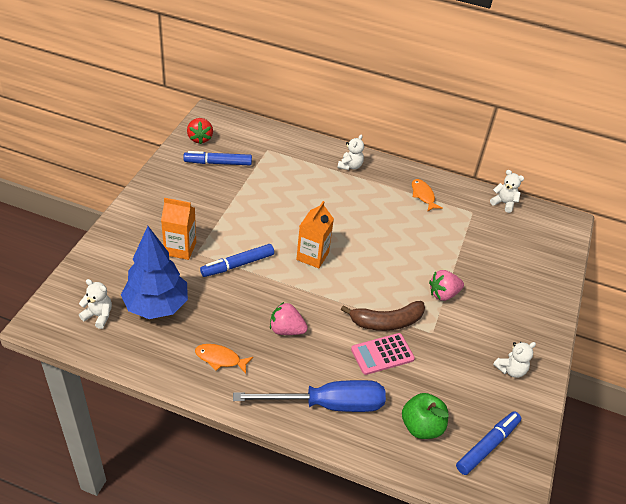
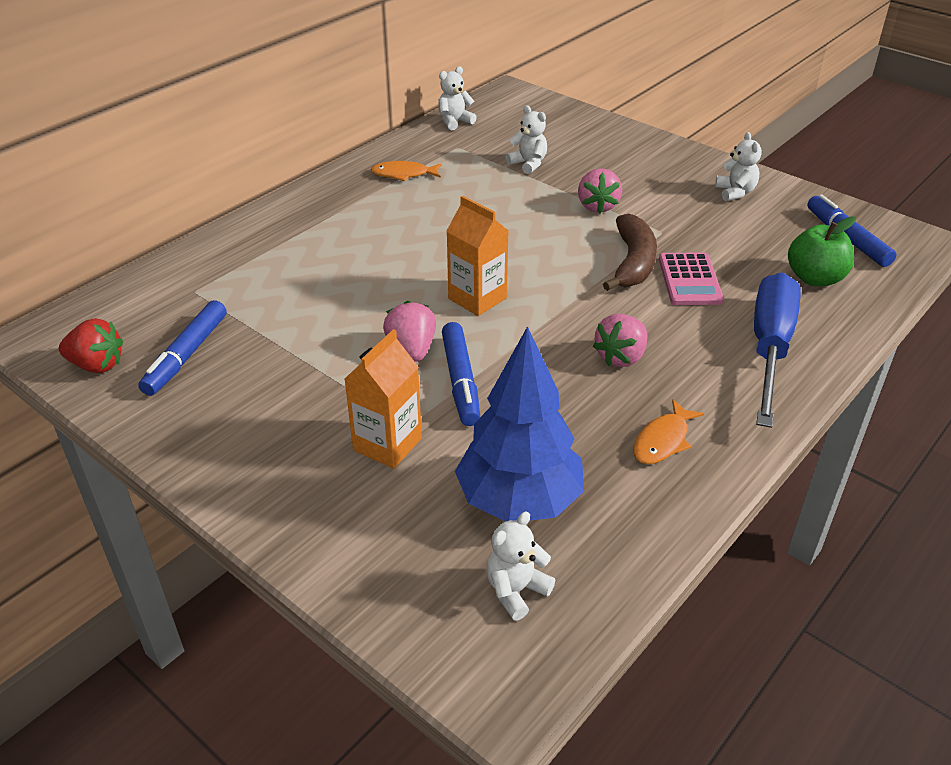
camera: 65 degrees left, 5 degrees down
(255, 240) = (412, 349): none -> pink strawberry
(350, 166) = (298, 219): white teddy bear -> white teddy bear (528, 164)

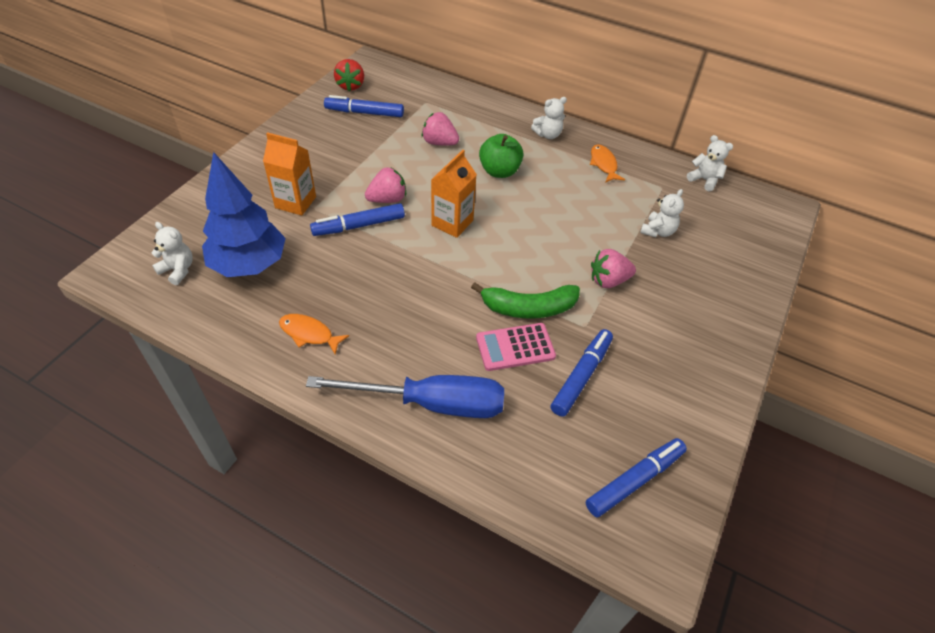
camera: 75 degrees right, 10 degrees up
(621, 357) = (400, 306): pink strawberry -> pink strawberry (439, 143)
(633, 263) = (528, 308): brown banana -> green banana
(728, 245) = (581, 376): none -> blue marker
(735, 192) = (682, 383): white teddy bear -> white teddy bear (548, 135)
(815, 278) = (549, 445): green apple -> green apple (499, 171)

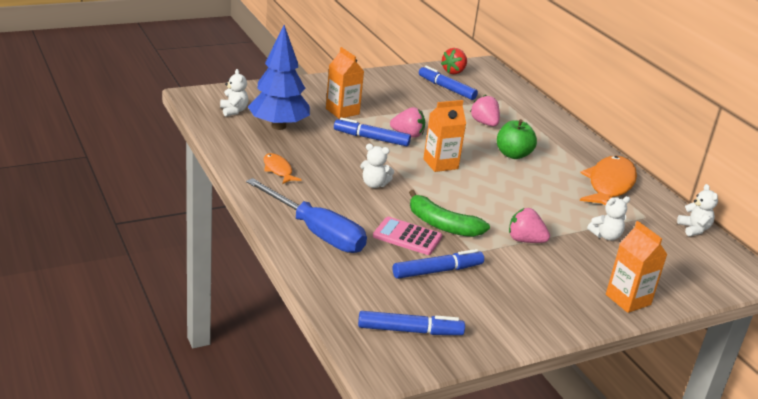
camera: 35 degrees right, 20 degrees down
(548, 135) = (582, 152): white teddy bear -> white teddy bear (374, 184)
(603, 164) = (609, 185): orange fish -> orange fish, size x1.97
(741, 300) = (628, 299): none -> orange carton

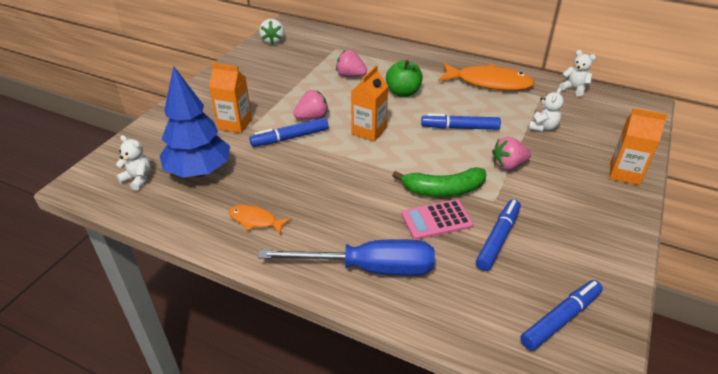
camera: 35 degrees left, 10 degrees up
(374, 184) = (348, 183): white teddy bear -> none
(446, 88) = (286, 58): blue marker -> blue marker (460, 128)
(454, 72) = (273, 41): red strawberry -> white strawberry
(609, 185) = (489, 83): orange fish -> orange fish turned 120 degrees clockwise

